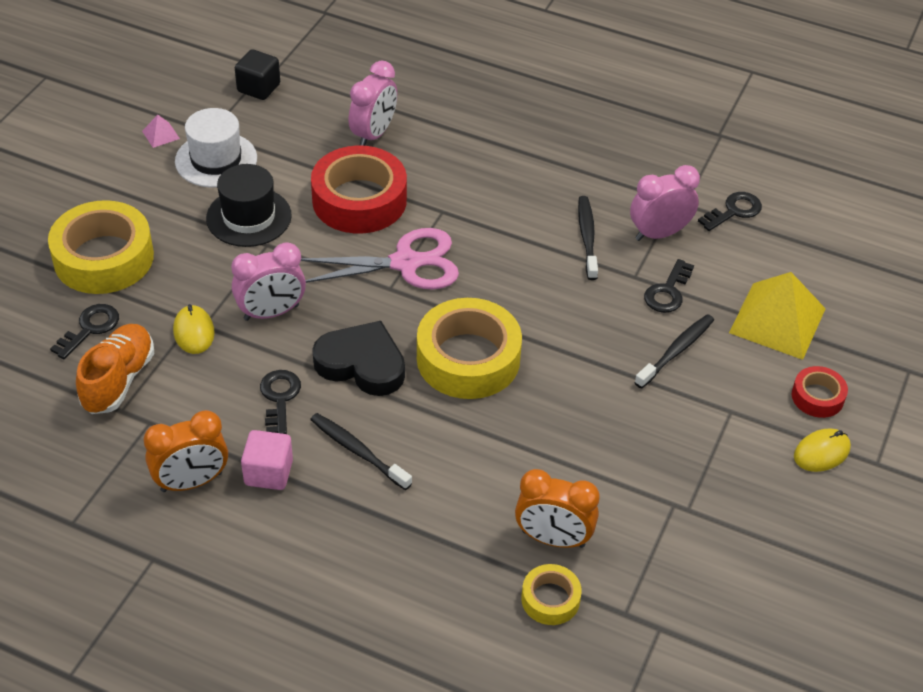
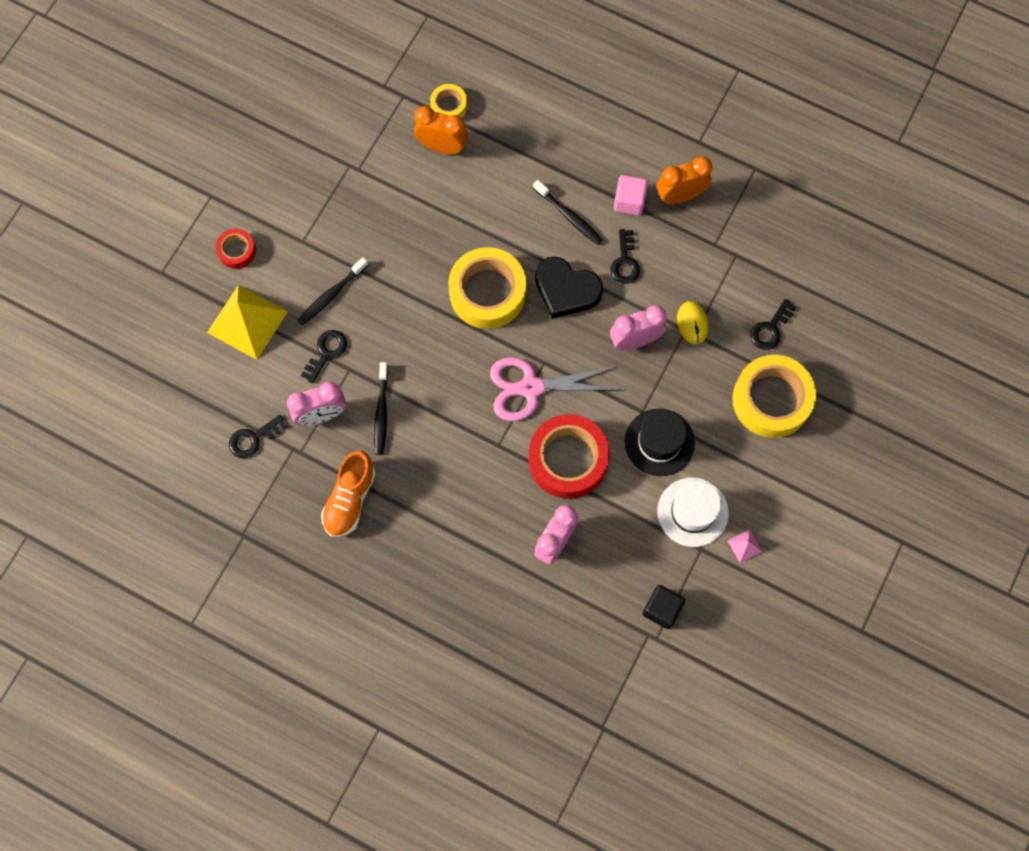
camera: 175 degrees left, 25 degrees up
(119, 380) = (741, 281): orange shoe -> orange shoe (349, 499)
(821, 452) = (247, 205): yellow mouse -> none

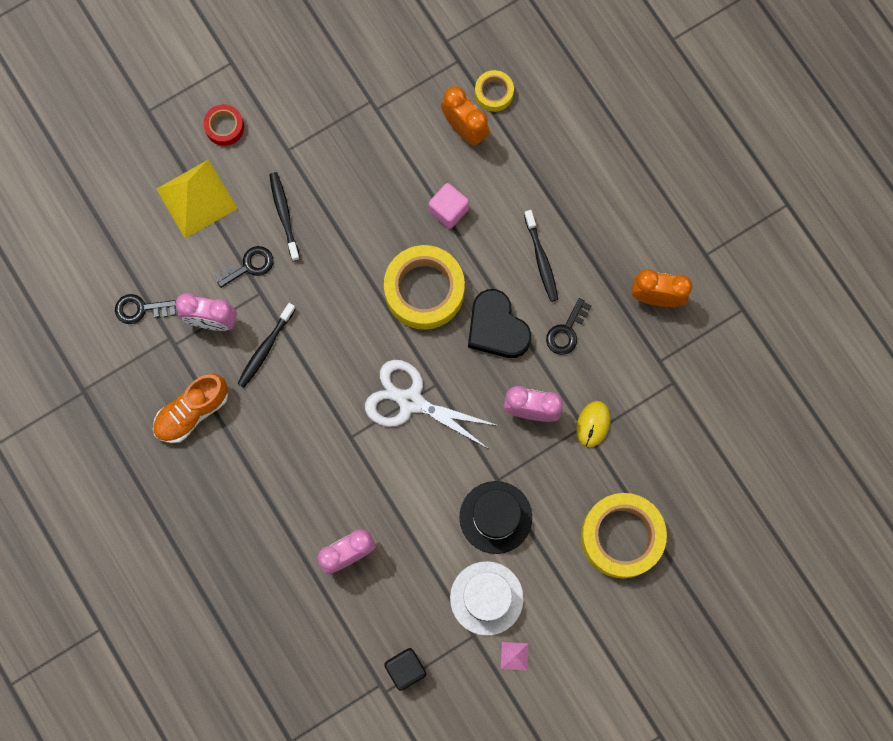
camera: 30 degrees right, 5 degrees up
(331, 295) = (284, 215): black toothbrush -> black toothbrush turned 90 degrees clockwise
(530, 388) = (410, 401): pink scissors -> white scissors
(568, 459) = (404, 486): red tape -> none
(629, 201) = (605, 276): pink cube -> pink cube (448, 210)
(770, 329) = (662, 470): black key -> none

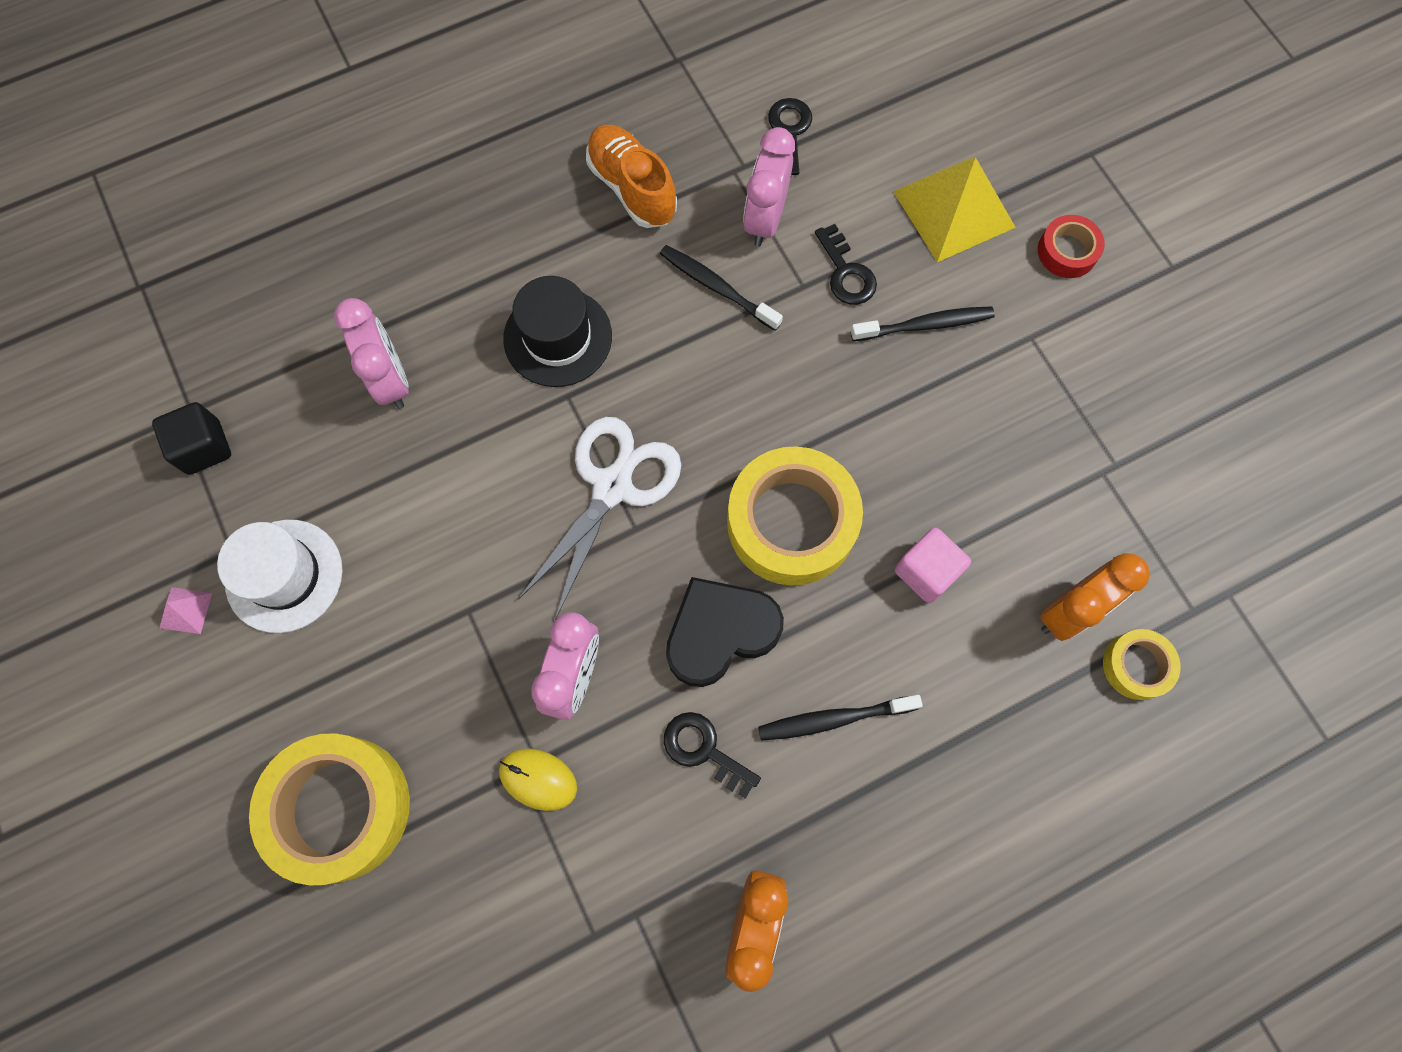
camera: 95 degrees right, 5 degrees down
(495, 517) = (408, 601): black hat -> black hat (558, 337)

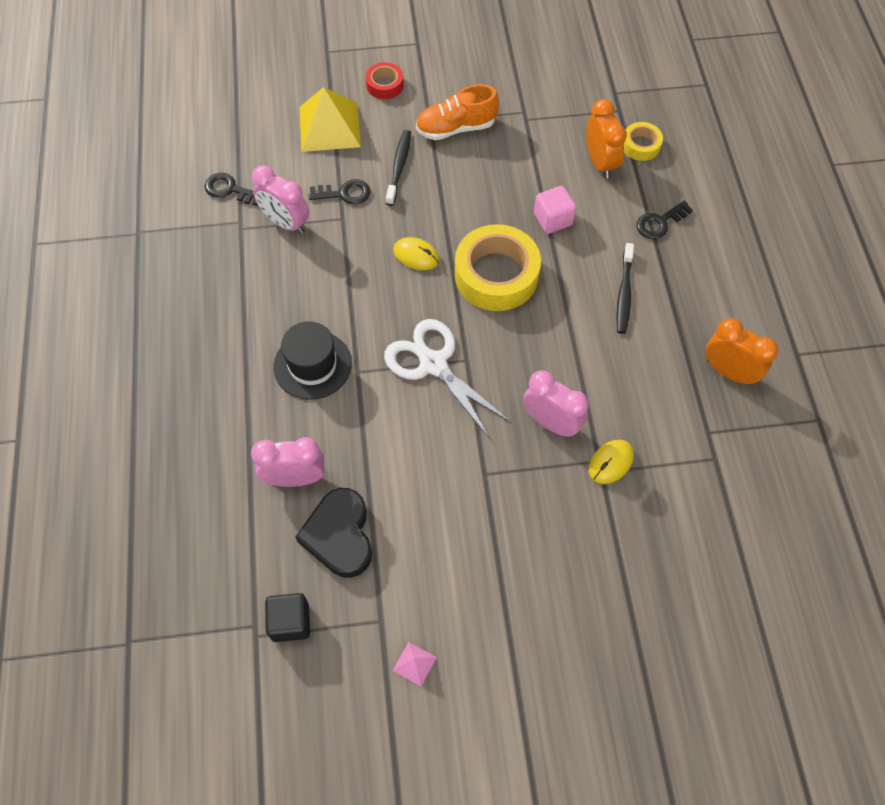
camera: 70 degrees left, 10 degrees down
(284, 575) = (414, 587): white hat -> none
(339, 808) = (592, 590): yellow tape -> none
(632, 188) = (223, 288): orange shoe -> orange shoe (456, 128)
(704, 750) = (621, 365): black key -> black key (659, 222)
(717, 287) = (321, 264): black toothbrush -> none
(720, 632) = (551, 334): black heart -> black heart (339, 535)
(780, 402) = (416, 255): none -> yellow mouse

